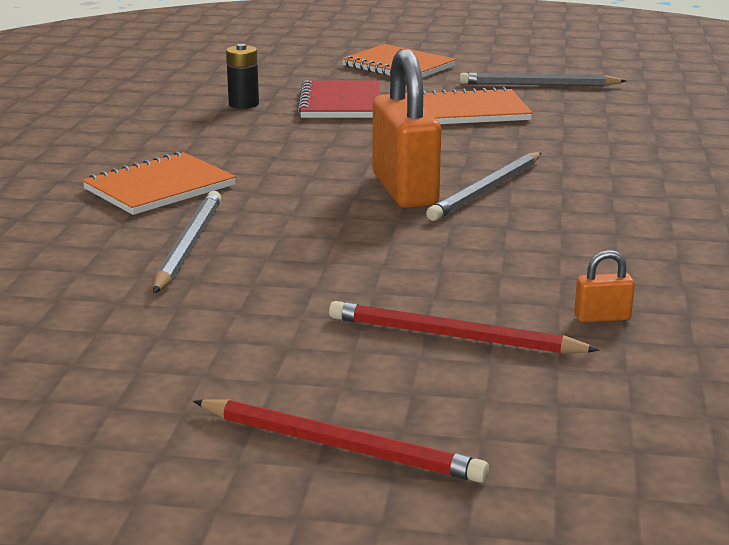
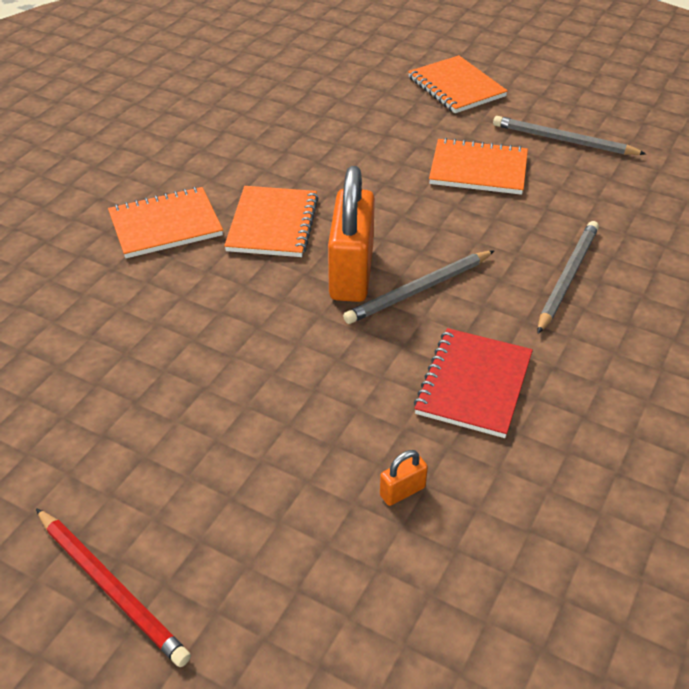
camera: 20 degrees right, 20 degrees up
(188, 245) = (144, 308): grey pencil -> grey pencil (567, 277)
(243, 104) = (294, 120): black battery -> none
(285, 171) = (273, 224): none -> orange notebook
(340, 103) = (373, 135): red notebook -> red notebook (473, 384)
(453, 336) = (271, 481): red pencil -> none
(602, 317) = (402, 491): orange padlock -> orange padlock turned 45 degrees counterclockwise

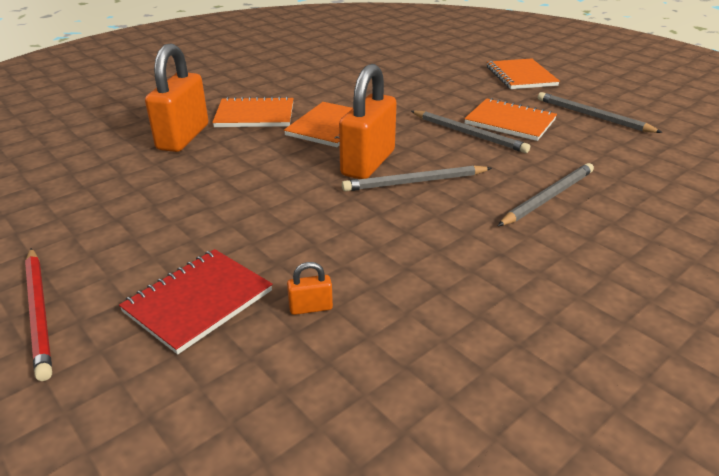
camera: 20 degrees right, 10 degrees down
(96, 285) = (183, 137): none -> orange padlock
(441, 199) = (468, 134): none -> grey pencil
(473, 384) = (421, 249): red notebook -> red notebook (198, 301)

